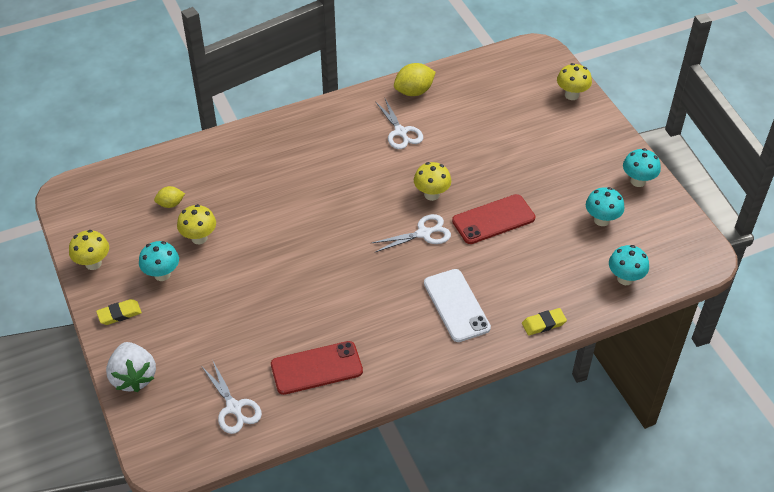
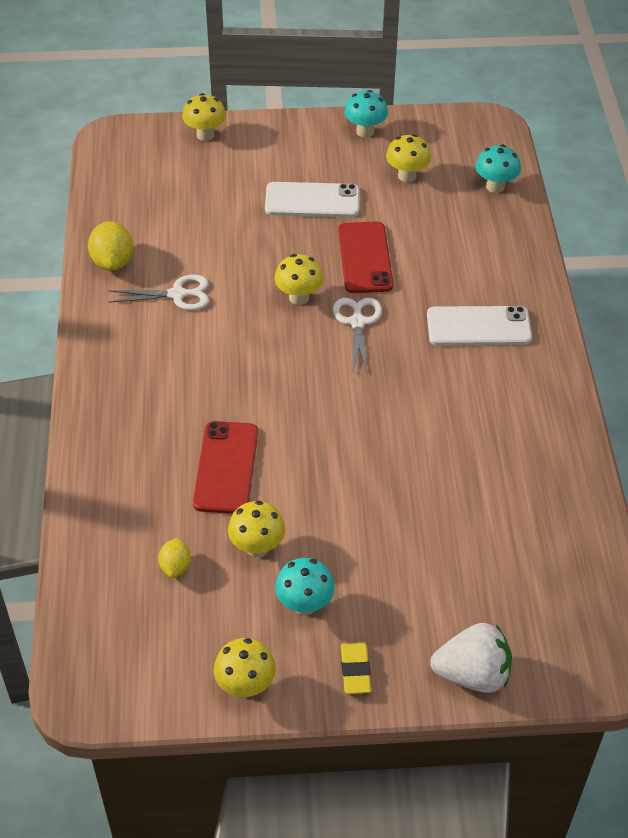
camera: 70 degrees left, 0 degrees up
(234, 408) = (557, 573): white scissors -> none
(316, 368) = (524, 476): red phone -> red phone (226, 467)
(537, 173) = (312, 200): none -> white phone
(543, 323) = (531, 266): yellow eraser -> none
(601, 220) = (407, 176): turquoise mushroom -> yellow mushroom

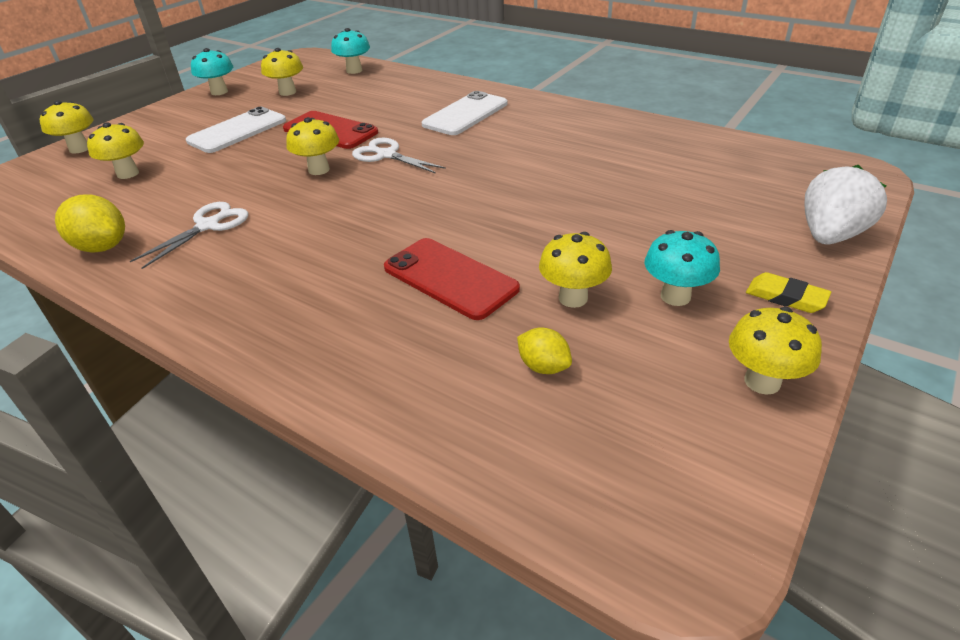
camera: 50 degrees left, 10 degrees down
(199, 194) = (128, 174): none -> yellow mushroom

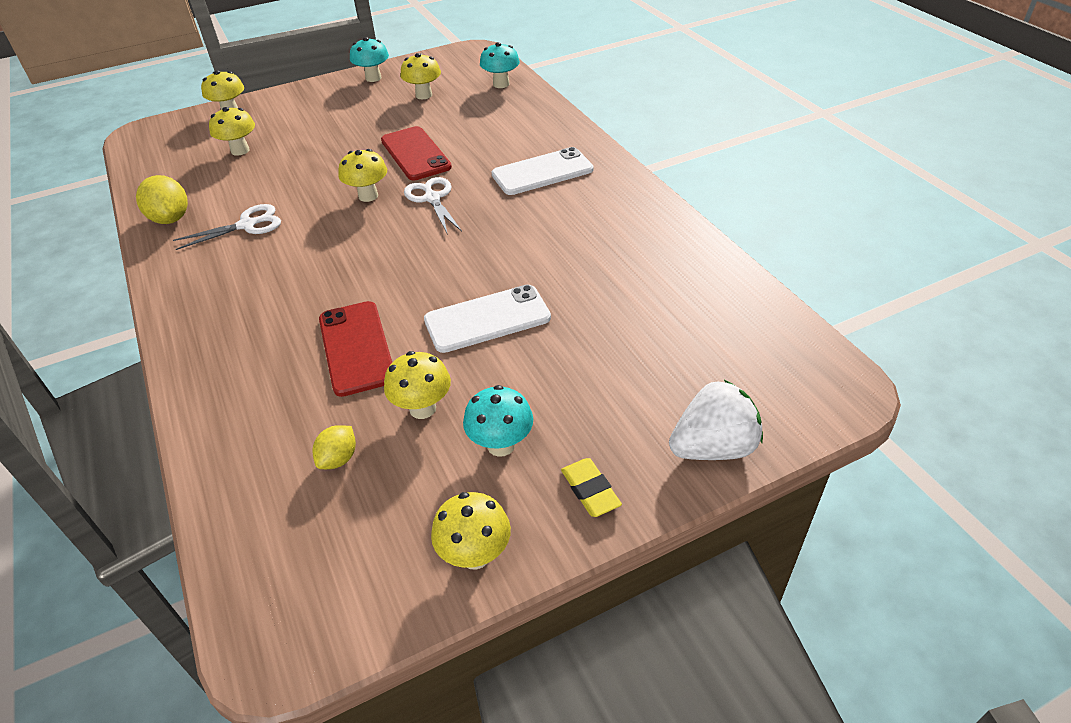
camera: 30 degrees right, 5 degrees up
(237, 131) = (348, 129): white phone -> white phone (487, 319)
(543, 366) = (338, 459): yellow lemon -> yellow lemon turned 45 degrees clockwise

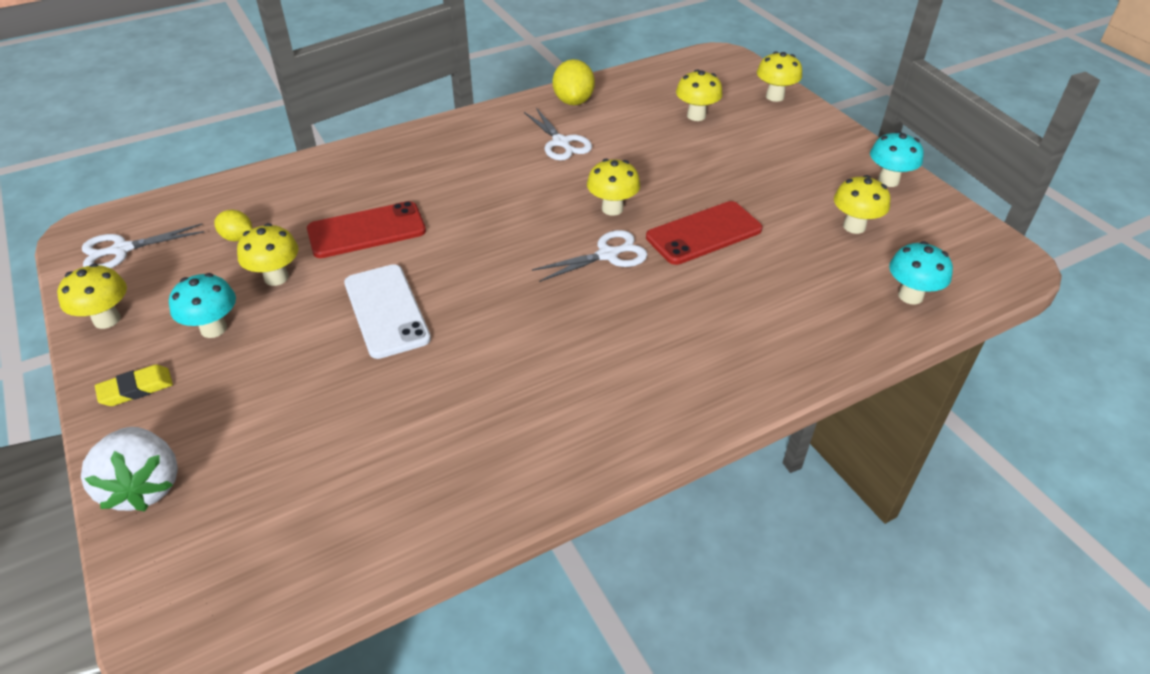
camera: 85 degrees right, 0 degrees up
(171, 219) = (573, 101): yellow lemon -> yellow lemon turned 60 degrees counterclockwise
(332, 583) = (121, 250): none -> white scissors
(542, 172) = (671, 345): white phone -> none

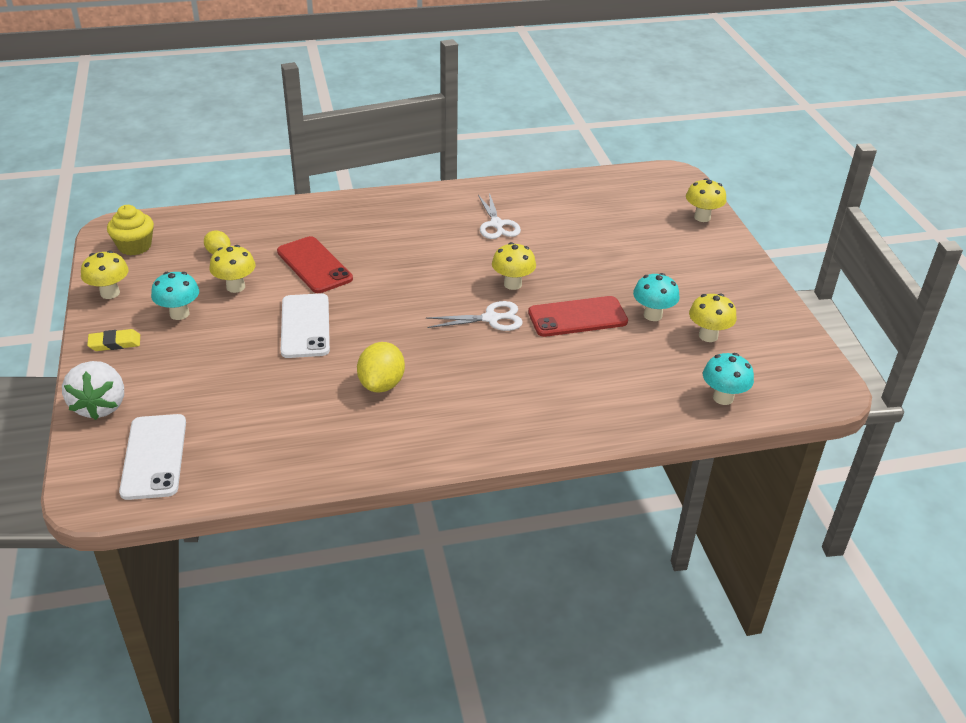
camera: 15 degrees right, 5 degrees down
(121, 250) = (135, 246): white scissors -> yellow cupcake
(249, 545) = (154, 456): none -> white phone
(366, 230) = (314, 265): red phone -> red phone turned 60 degrees clockwise
(573, 101) = (524, 192): yellow lemon -> yellow lemon (382, 384)
(696, 116) = (623, 222): yellow mushroom -> none
(888, 180) = (761, 305): turquoise mushroom -> turquoise mushroom (652, 315)

